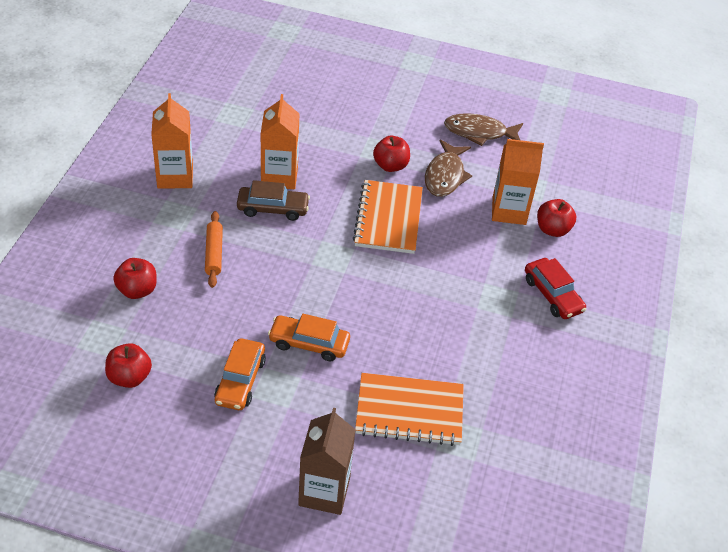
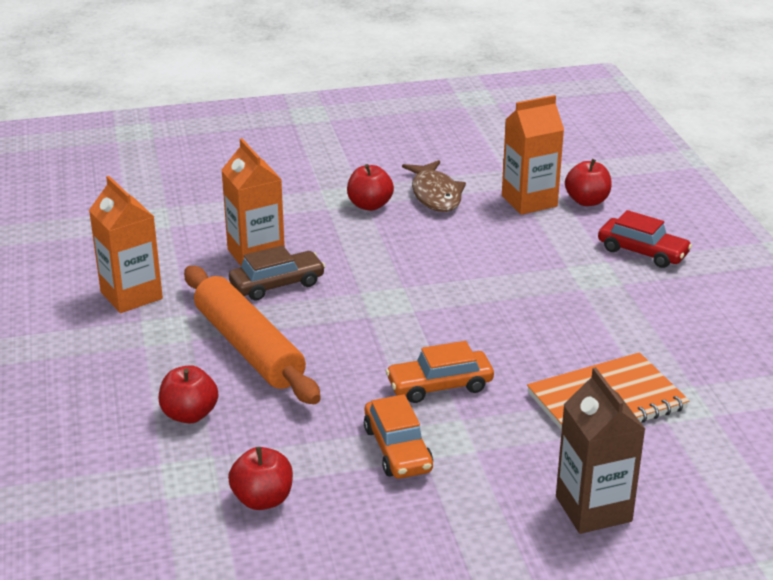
camera: 25 degrees left, 15 degrees down
(214, 253) = (249, 347): orange rolling pin -> orange rolling pin, size x1.96
(388, 219) = (413, 249): orange notebook -> none
(479, 132) = (433, 150): brown fish -> none

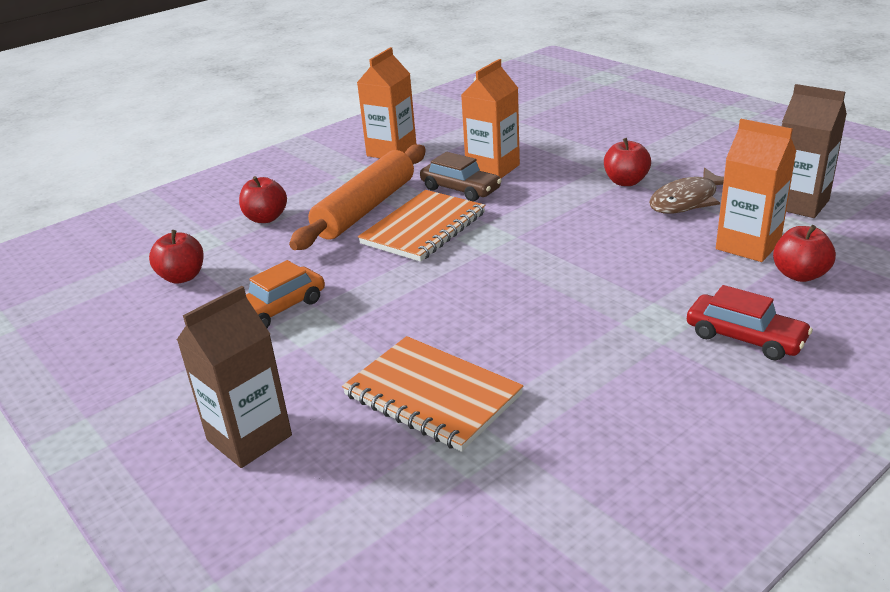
camera: 65 degrees right, 0 degrees up
(332, 327) = (424, 228): none -> orange notebook
(440, 386) = (382, 299): orange car -> none
(493, 158) = (799, 204): none -> brown carton
(642, 252) = (745, 337): red car -> red car turned 60 degrees counterclockwise

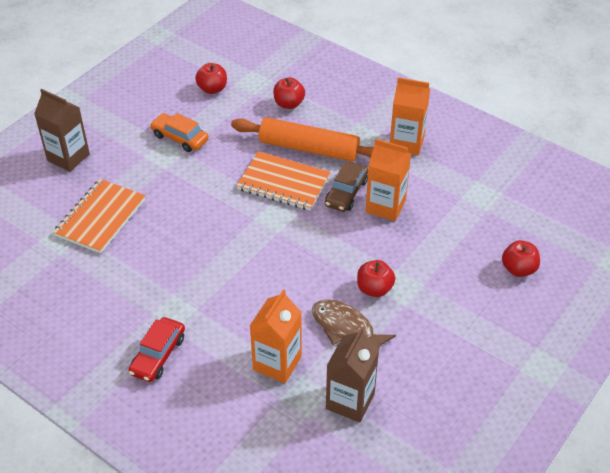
camera: 75 degrees right, 15 degrees up
(799, 275) = (237, 391): red apple -> red apple (518, 269)

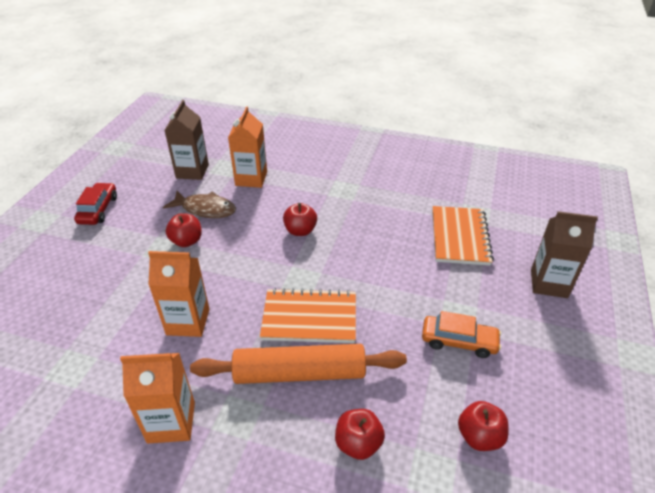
camera: 160 degrees right, 5 degrees down
(158, 355) = (337, 165): red car -> red car (98, 209)
(346, 193) = (235, 325): brown car -> none
(518, 269) = (43, 292): red apple -> red apple (300, 231)

